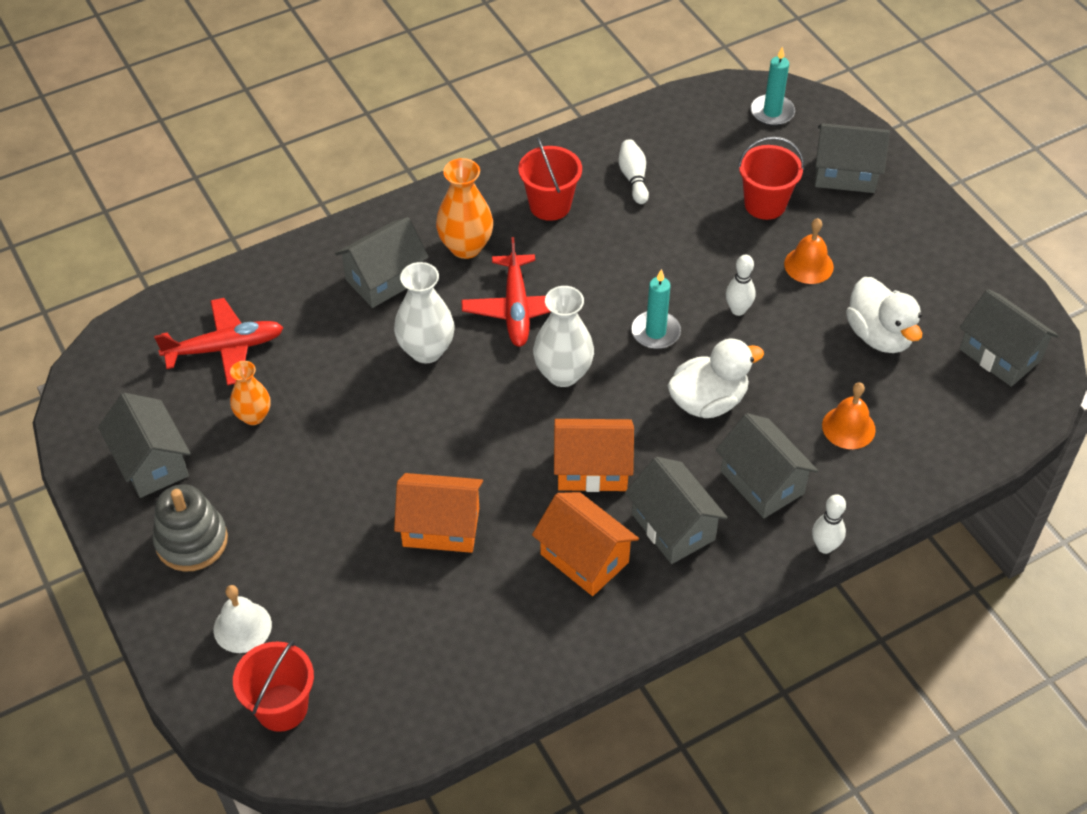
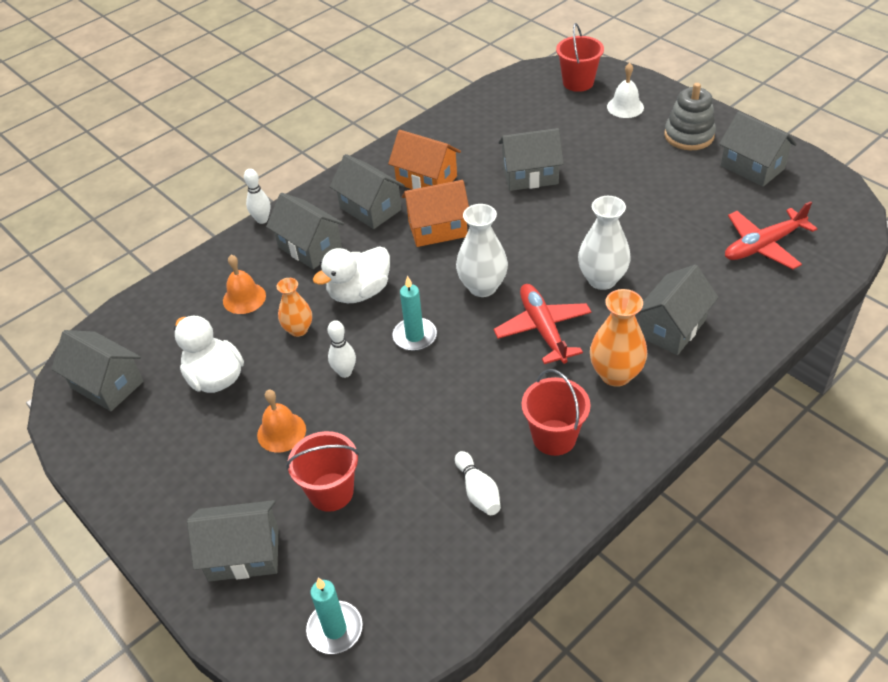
camera: 170 degrees right, 5 degrees down
(253, 416) = (704, 208): orange vase -> orange vase (298, 329)
(441, 527) = (530, 176): orange house -> grey house

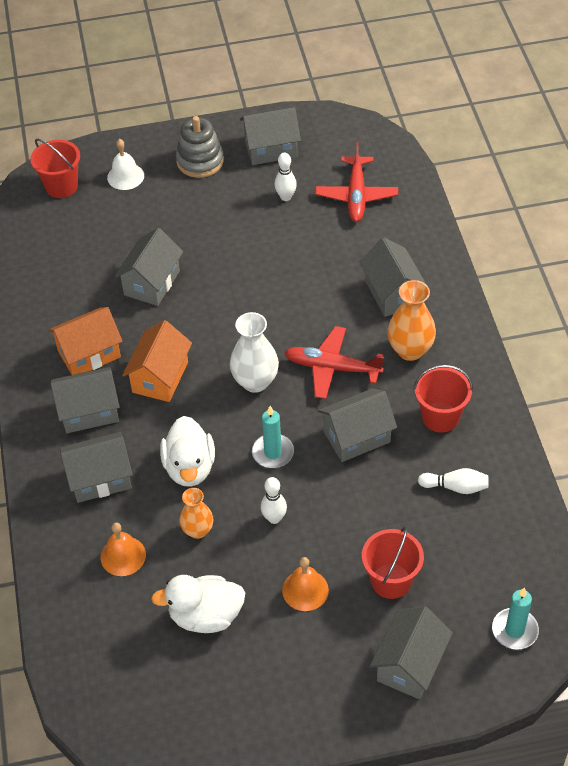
camera: 60 degrees left, 5 degrees up
(107, 384) = (145, 706): grey house -> grey house (356, 437)
(262, 220) = (26, 500): white bowling pin -> white bowling pin (286, 197)
(602, 279) = (311, 305): white vase -> none

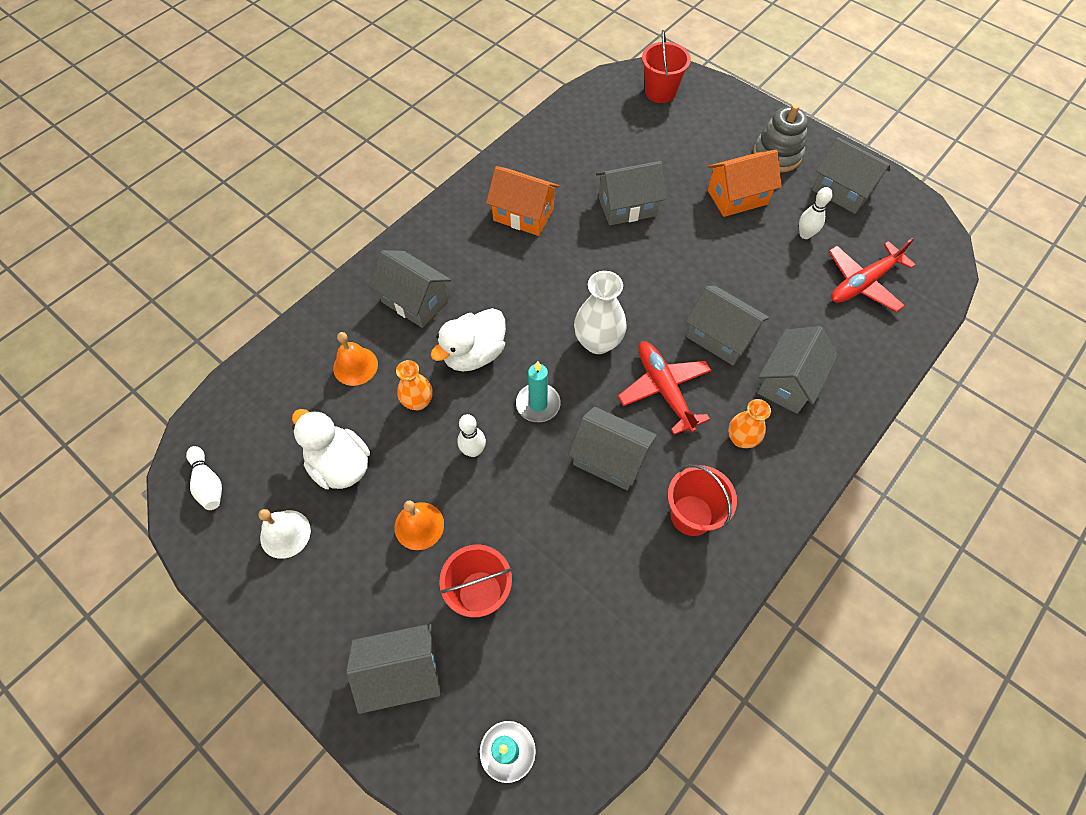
camera: 50 degrees right, 10 degrees up
(89, 411) = (470, 251): grey house -> grey house (720, 337)
(125, 176) = (710, 121): white bell -> white bell (285, 534)
(160, 377) = (543, 274): orange house -> orange house (737, 197)
(410, 350) = (741, 439): orange vase -> orange vase, size x0.65
(455, 487) = (626, 582): white bowling pin -> white bowling pin (208, 483)

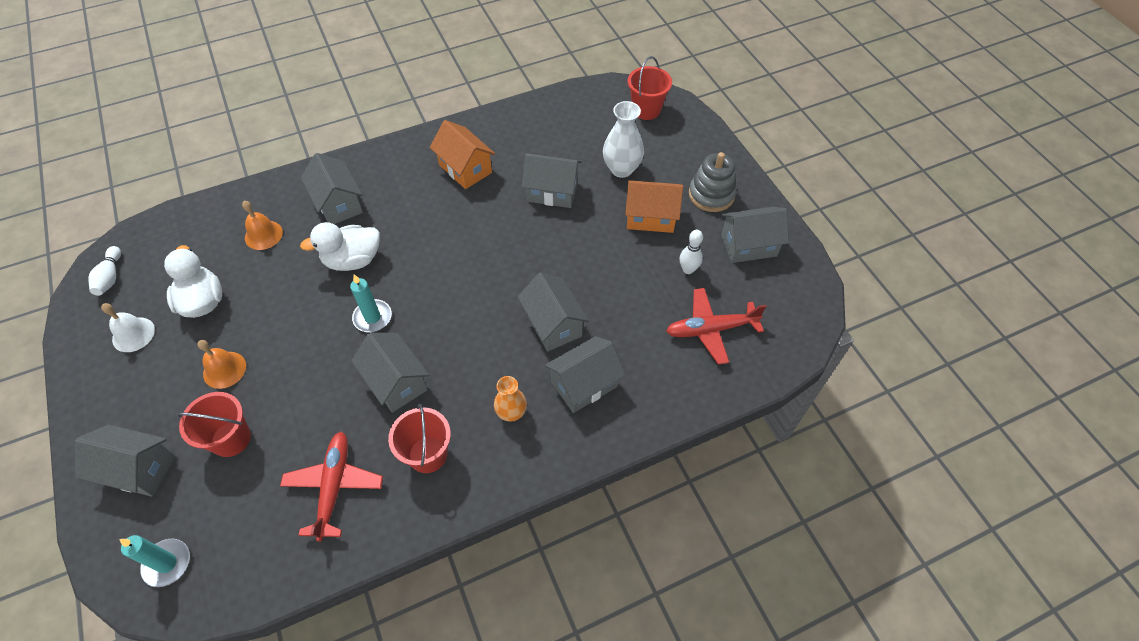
camera: 25 degrees right, 5 degrees down
(418, 402) = (288, 279): orange vase -> none
(473, 451) = (301, 332): white bowling pin -> none
(598, 342) = (452, 289): white vase -> white vase (621, 169)
(664, 390) = (477, 347): red plane -> red plane (334, 487)
(842, 191) = (748, 245): grey house -> grey house turned 75 degrees counterclockwise

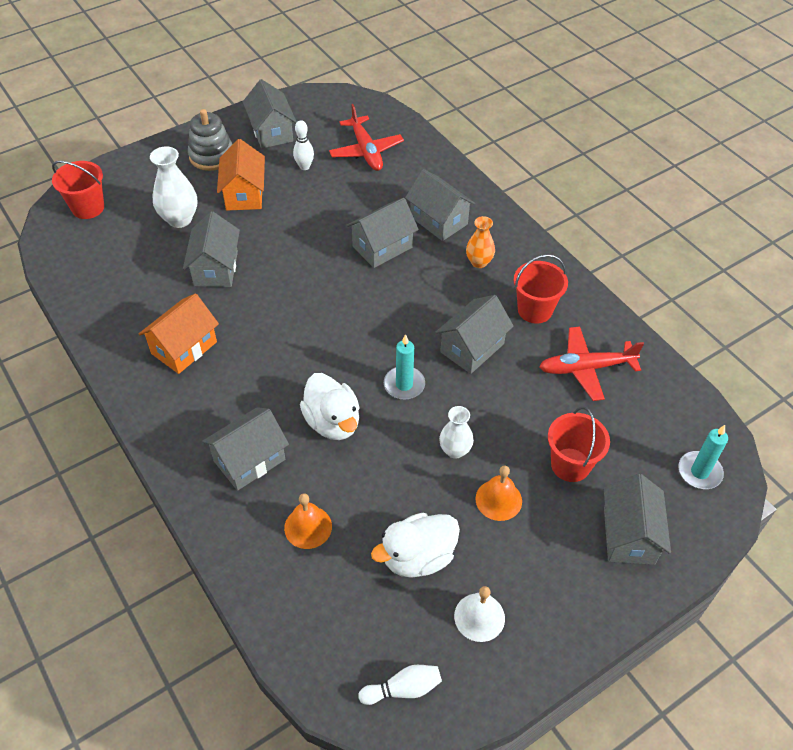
camera: 100 degrees left, 5 degrees down
(287, 345) = (455, 450): none -> white vase

